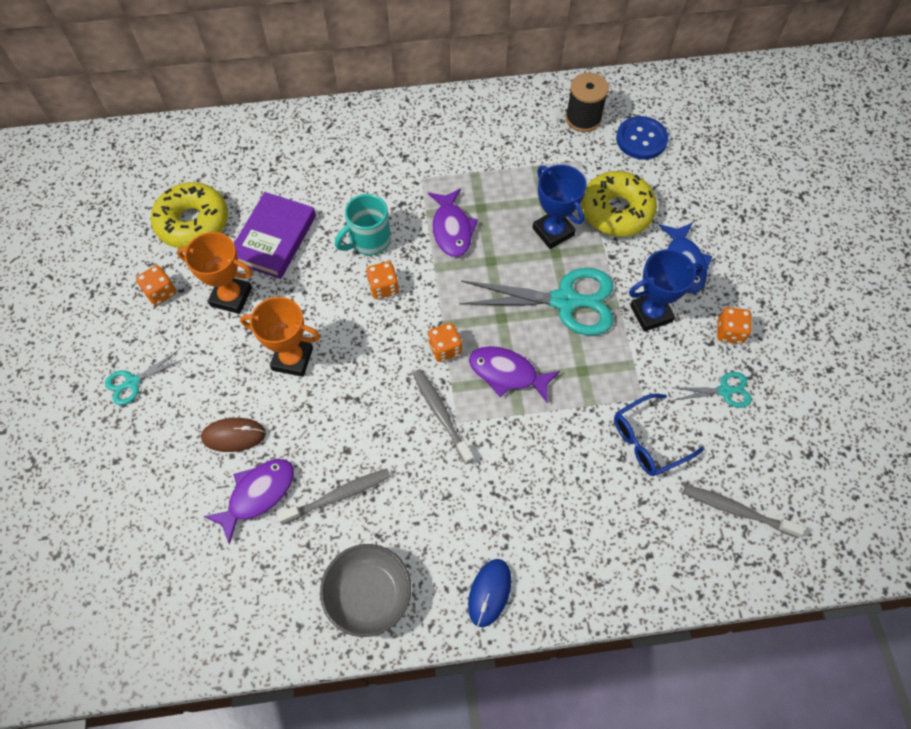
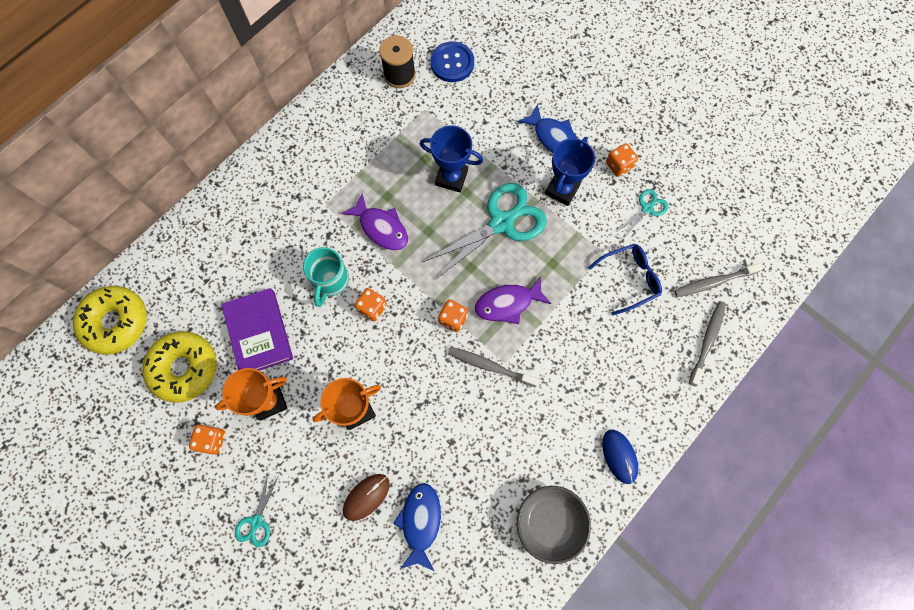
camera: 40 degrees left, 10 degrees up
(257, 495) = (420, 522): purple fish -> blue fish
(338, 496) = (473, 477): grey toothbrush -> grey toothbrush (707, 341)
(616, 211) = (480, 130): yellow donut -> yellow donut (116, 322)
(648, 441) = (629, 279): blue glasses -> blue glasses turned 135 degrees counterclockwise

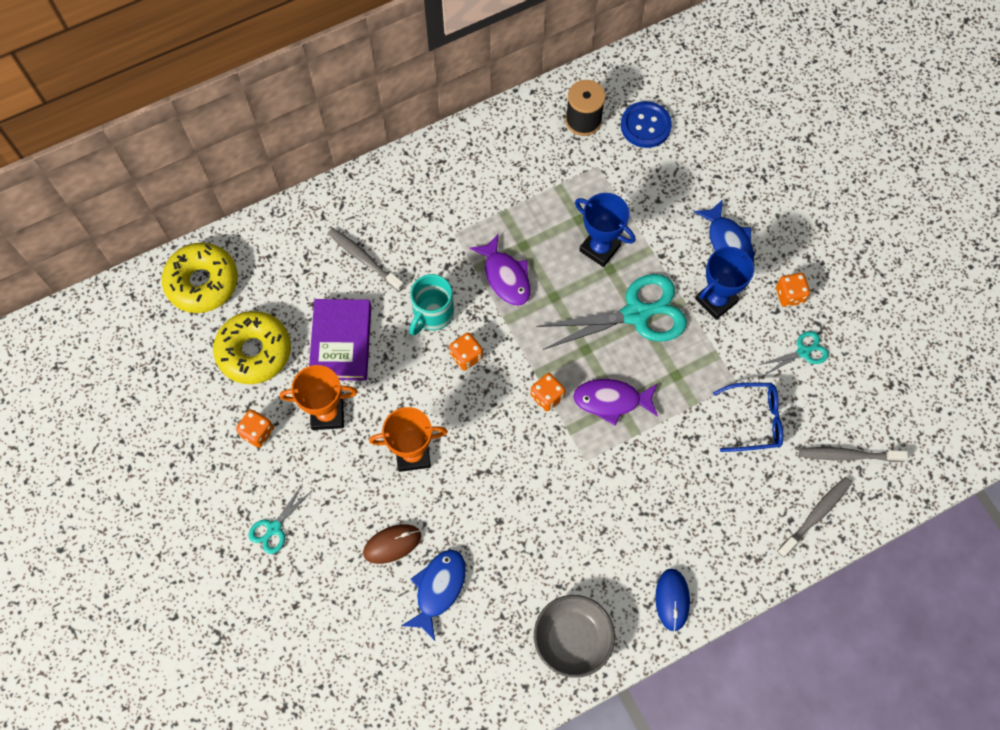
camera: 20 degrees right, 5 degrees down
(490, 366) = (568, 459): grey toothbrush -> grey toothbrush (364, 259)

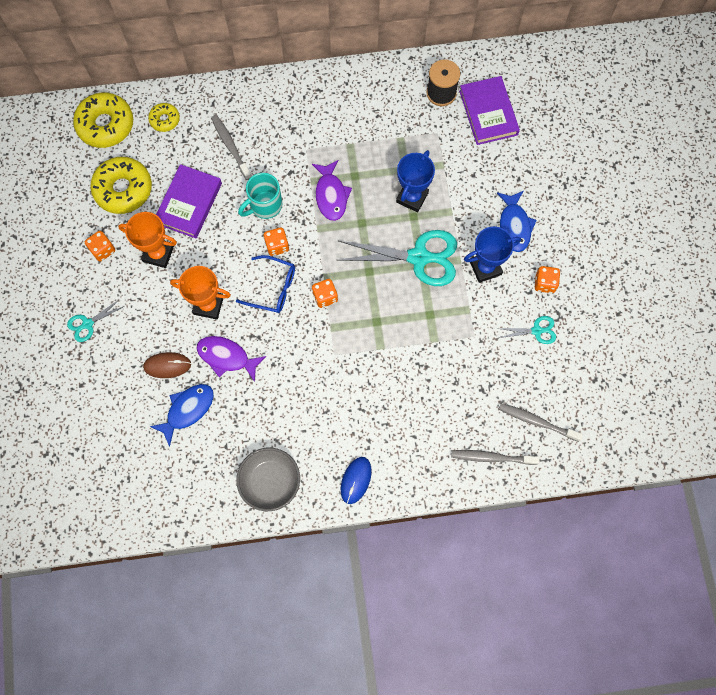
camera: 20 degrees right, 5 degrees up
(272, 253) = (165, 120): none -> yellow donut
(599, 248) = (412, 197): blue trophy -> blue trophy turned 60 degrees clockwise
(611, 400) = (372, 316): purple fish -> purple fish (226, 357)
(645, 126) = (488, 113): blue button -> purple book
(754, 420) = (476, 369): blue glasses -> blue glasses (273, 288)
(815, 515) = (491, 457): grey toothbrush -> grey toothbrush turned 150 degrees counterclockwise

